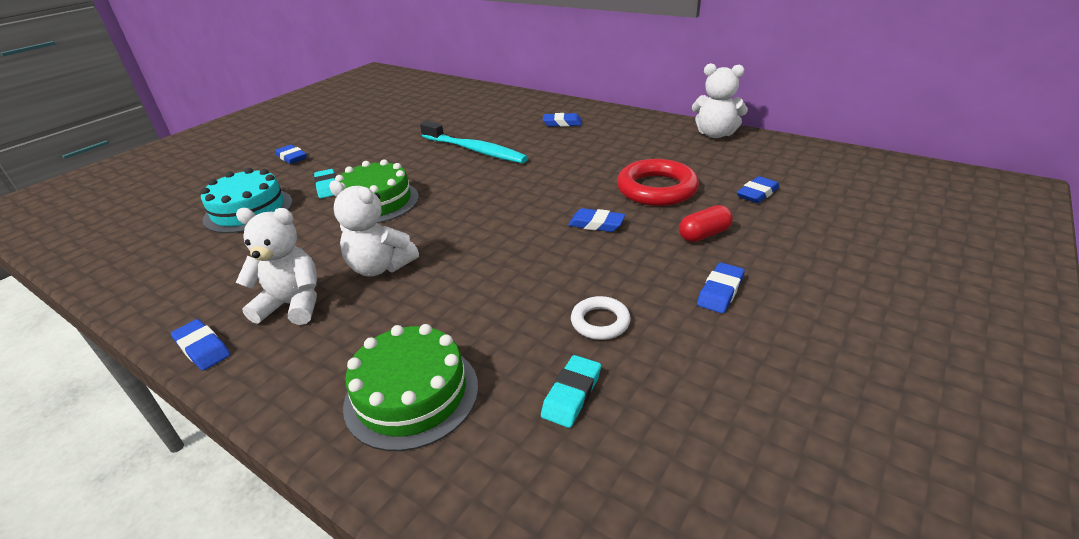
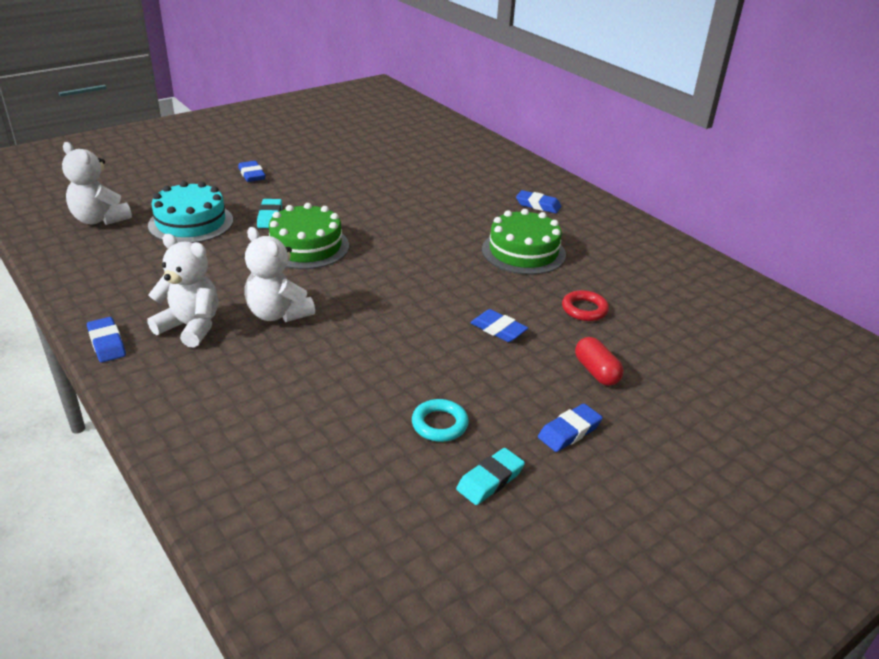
camera: 15 degrees right, 0 degrees up
(412, 394) = (249, 434): green cake -> green cake (523, 252)
(475, 150) = (429, 214): turquoise toothbrush -> none
(572, 394) = (376, 477): turquoise eraser -> turquoise eraser (490, 480)
(600, 322) = (439, 424): white ring -> turquoise ring
(656, 189) = (584, 309): red ring -> red ring, size x0.54
(704, 235) = (596, 372): red capsule -> red capsule turned 75 degrees clockwise
(715, 134) = (695, 263): white teddy bear -> white teddy bear (100, 219)
(757, 193) = (686, 344): blue eraser -> none

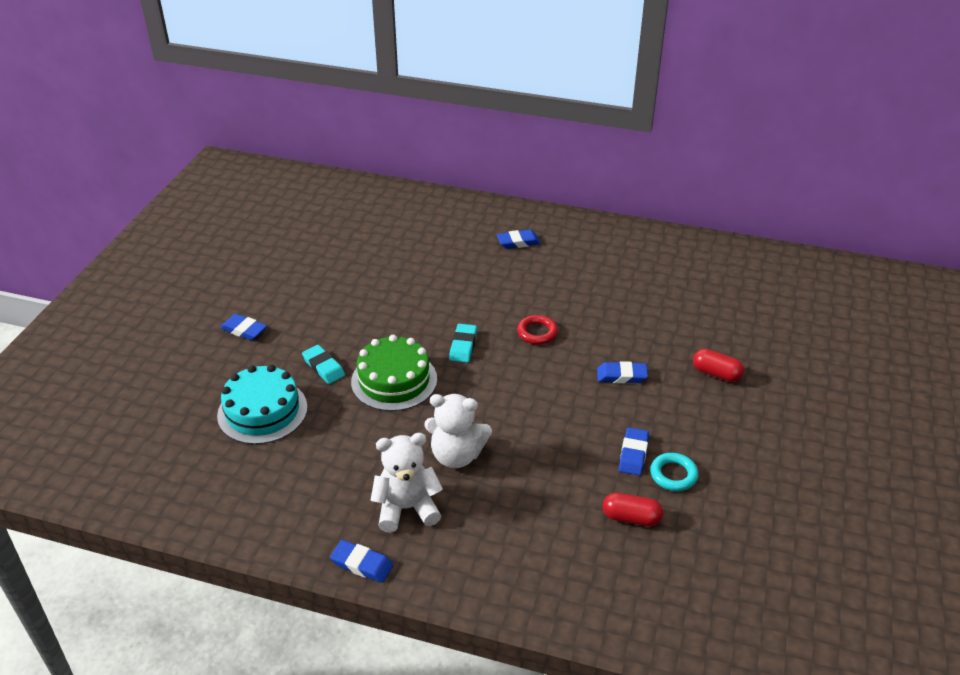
camera: 35 degrees left, 5 degrees up
(100, 219) = (171, 455): white teddy bear -> none
(352, 433) = (631, 518): none -> red capsule
(490, 480) = (746, 494): turquoise eraser -> turquoise eraser (463, 346)
(523, 252) = (559, 295): green cake -> none
(569, 431) = (750, 430): blue eraser -> blue eraser (633, 454)
(584, 309) = (655, 325): red ring -> red ring (537, 332)

